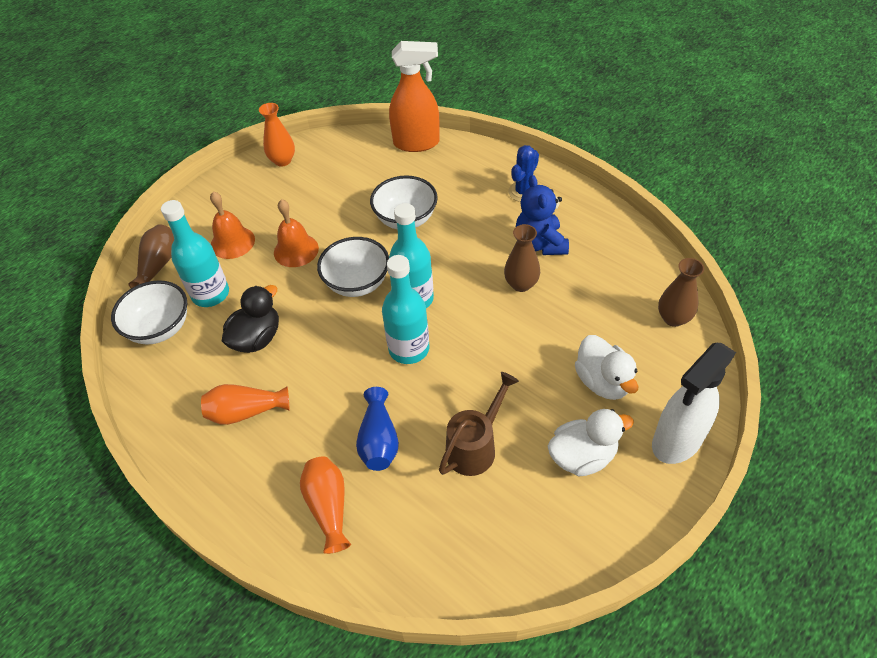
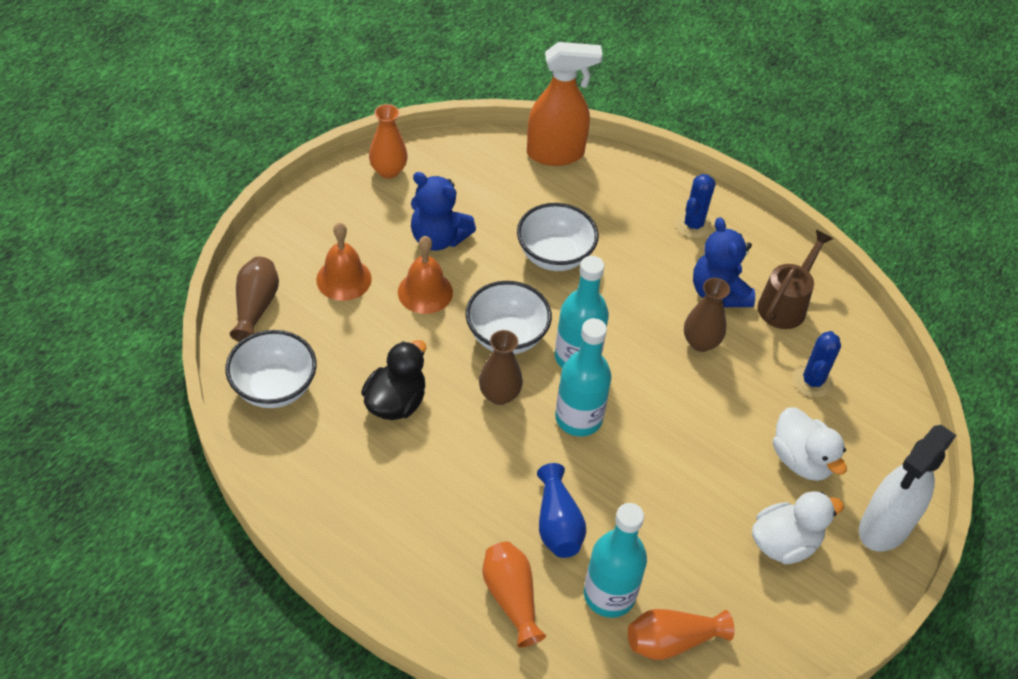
camera: 10 degrees left, 0 degrees up
(210, 294) = (329, 346): turquoise bottle -> turquoise bottle (609, 595)
(246, 412) = (398, 490): orange vase -> orange vase (672, 641)
(313, 209) = (438, 238): none -> blue teddy bear
(475, 446) = (667, 531): brown watering can -> brown watering can (786, 304)
(617, 314) = (812, 381): none -> blue cactus
(673, 318) = (875, 387): brown vase -> brown vase (499, 395)

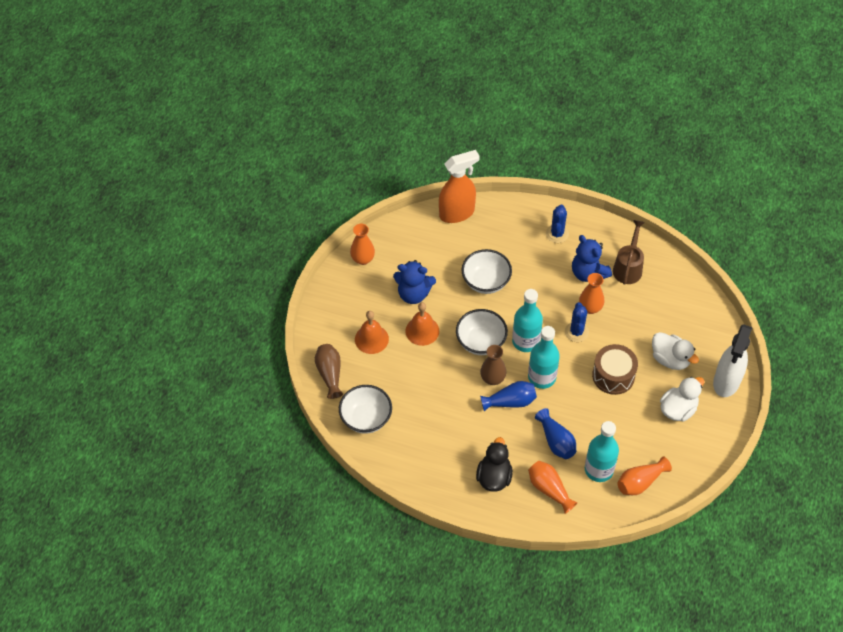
camera: 15 degrees left, 5 degrees up
(396, 402) = (438, 403): black duck -> black duck (494, 477)
(511, 438) = (510, 402): none -> blue vase
(696, 454) = (613, 376): none -> brown drum
(700, 342) = (590, 308): brown vase -> orange vase
(812, 381) = (660, 310): blue cactus -> blue cactus (576, 332)

